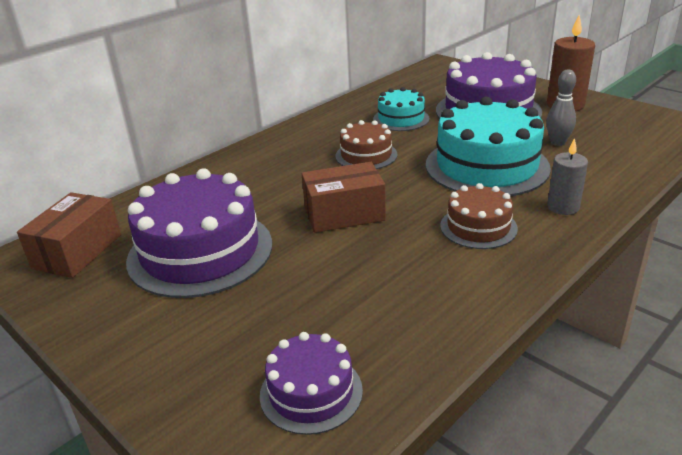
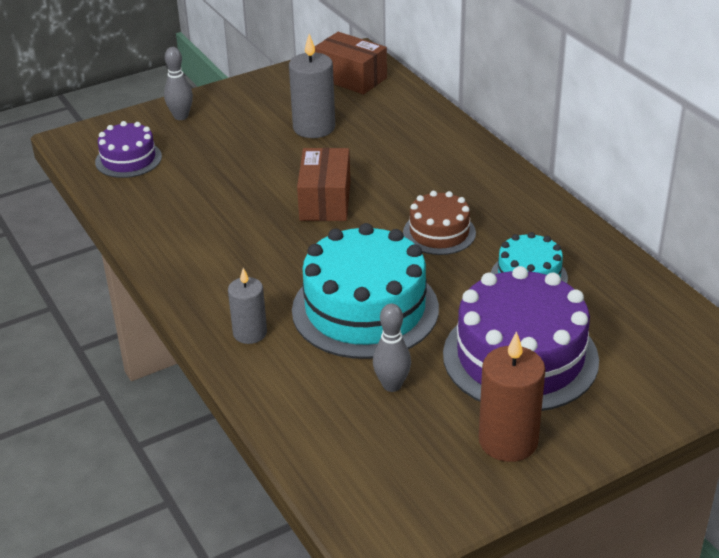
camera: 105 degrees right, 5 degrees up
(179, 375) = (181, 116): none -> grey bowling pin
(200, 251) = (314, 127): purple cake -> grey candle
(478, 227) = (253, 270): brown cake -> none

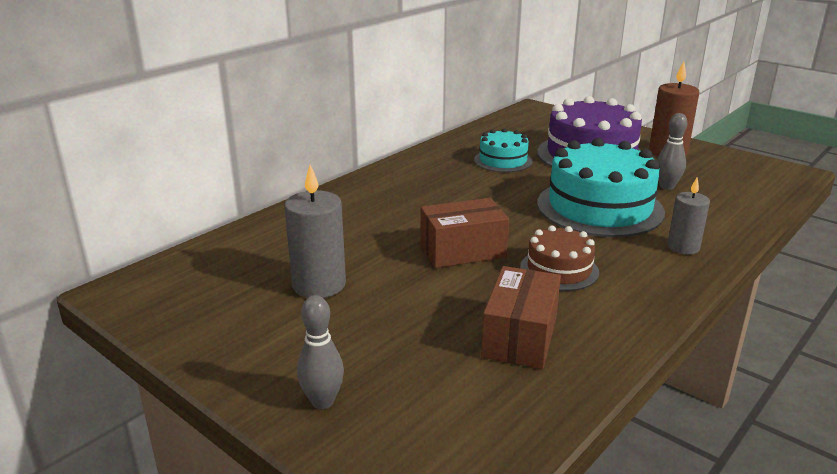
camera: 110 degrees left, 10 degrees down
(128, 159) = (463, 417): purple cake -> none
(351, 78) = (186, 283): brown box -> brown box (520, 336)
(439, 232) = (474, 195): brown cake -> brown cake (559, 270)

